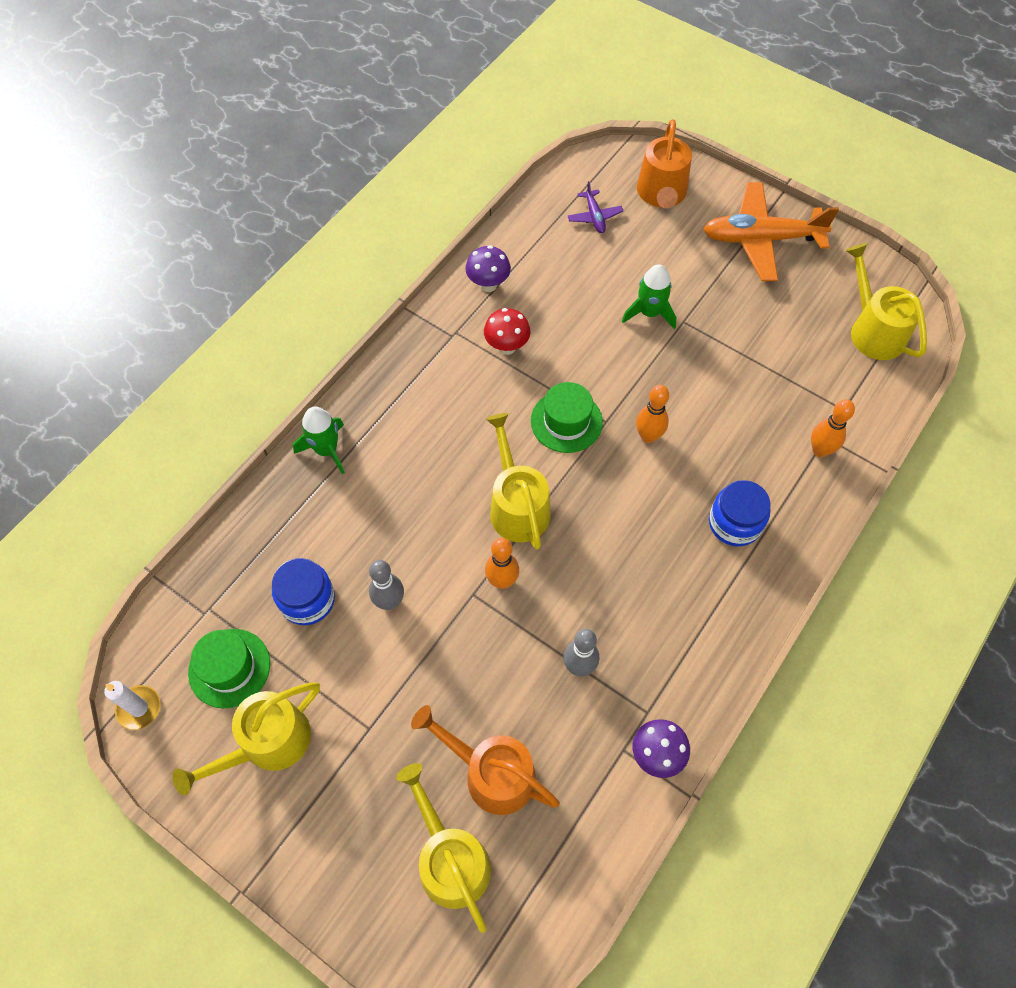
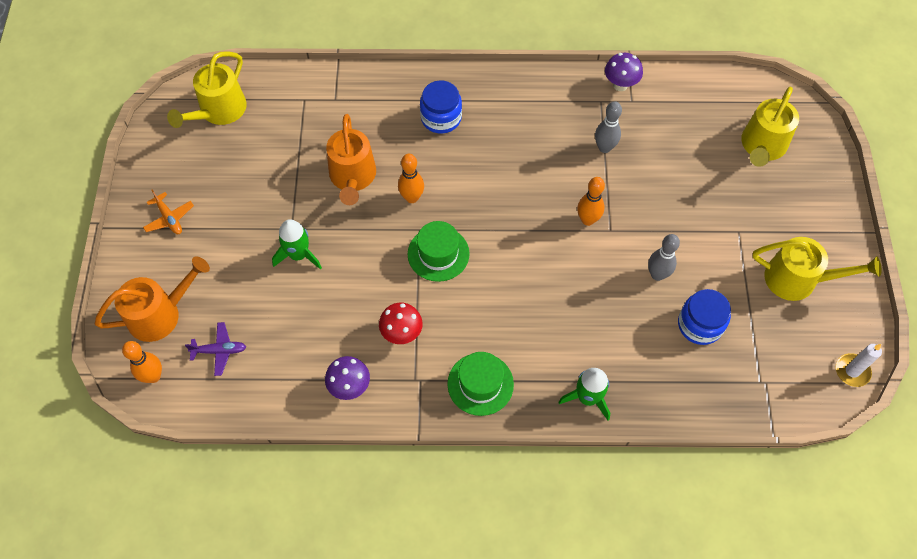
camera: 125 degrees left, 0 degrees up
(229, 668) = (781, 337): green hat -> green hat (480, 384)
(492, 773) = (702, 154): orange watering can -> orange watering can (352, 177)
(517, 506) = (528, 244): yellow watering can -> none
(594, 216) = (219, 351): purple plane -> purple plane turned 45 degrees clockwise
(761, 239) = (169, 218): orange plane -> orange plane, size x0.46
(820, 450) = (348, 98): orange bowling pin -> orange bowling pin (153, 376)

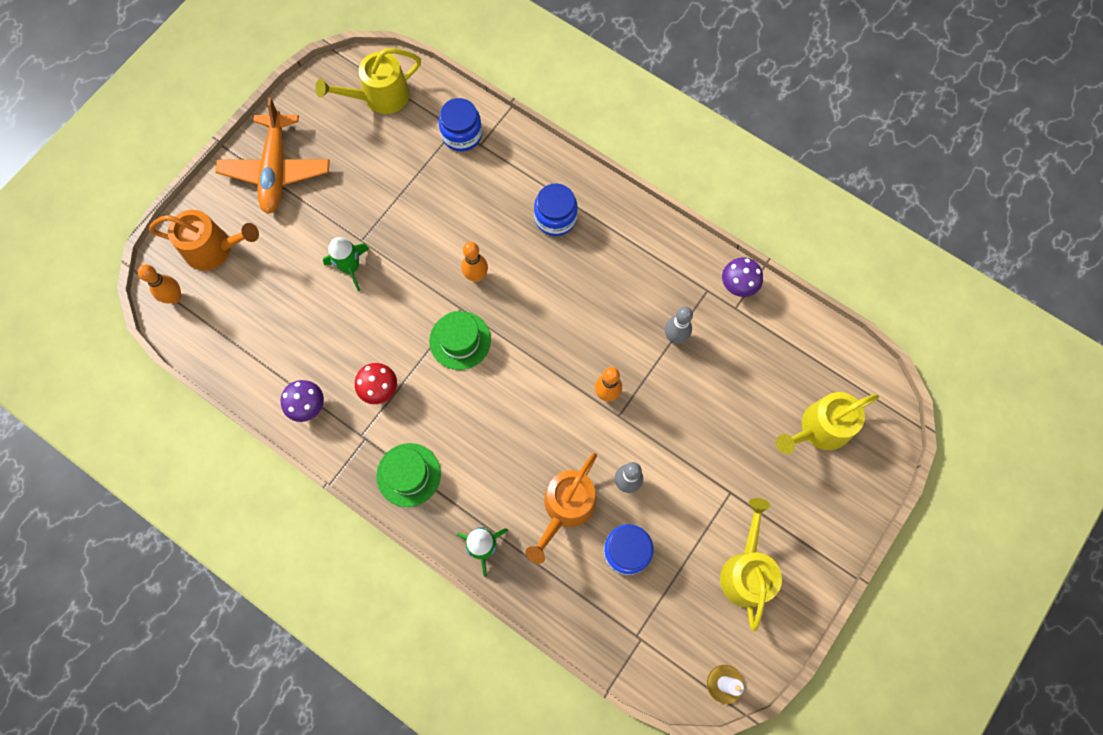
camera: 35 degrees right, 10 degrees up
(169, 218) = (276, 170): orange plane -> orange plane, size x2.19
(219, 351) = (235, 309): purple plane -> none
(313, 101) = (462, 134): none -> blue jar
(352, 177) = (442, 226): orange watering can -> orange watering can (566, 507)
(797, 279) = (746, 571): yellow watering can -> yellow watering can turned 135 degrees counterclockwise

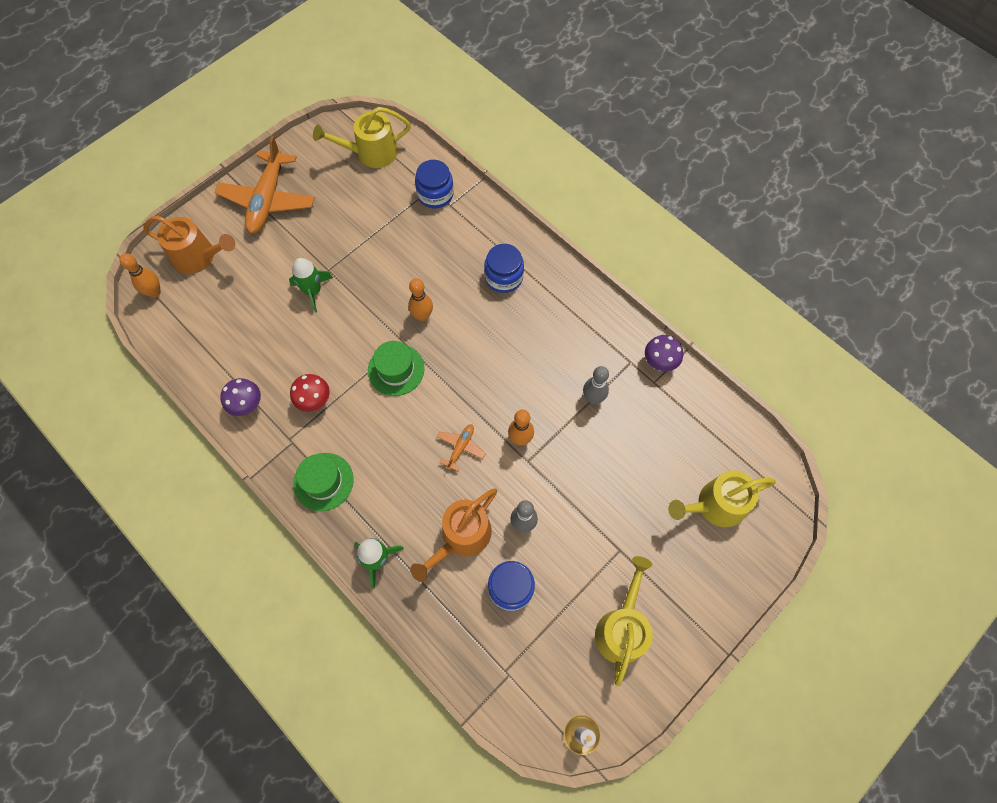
camera: 10 degrees right, 5 degrees down
(546, 413) = (460, 447): none -> orange plane

